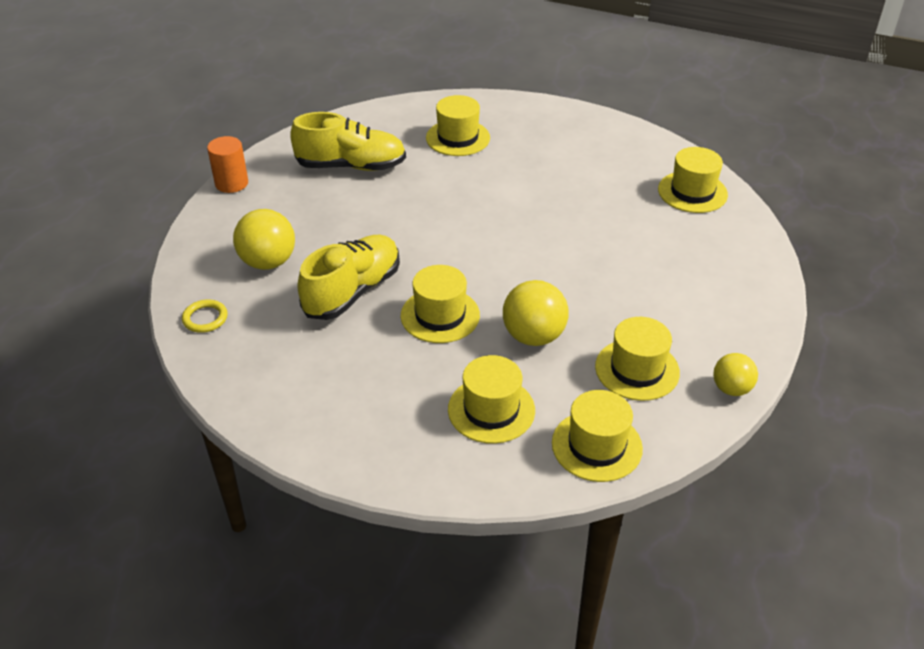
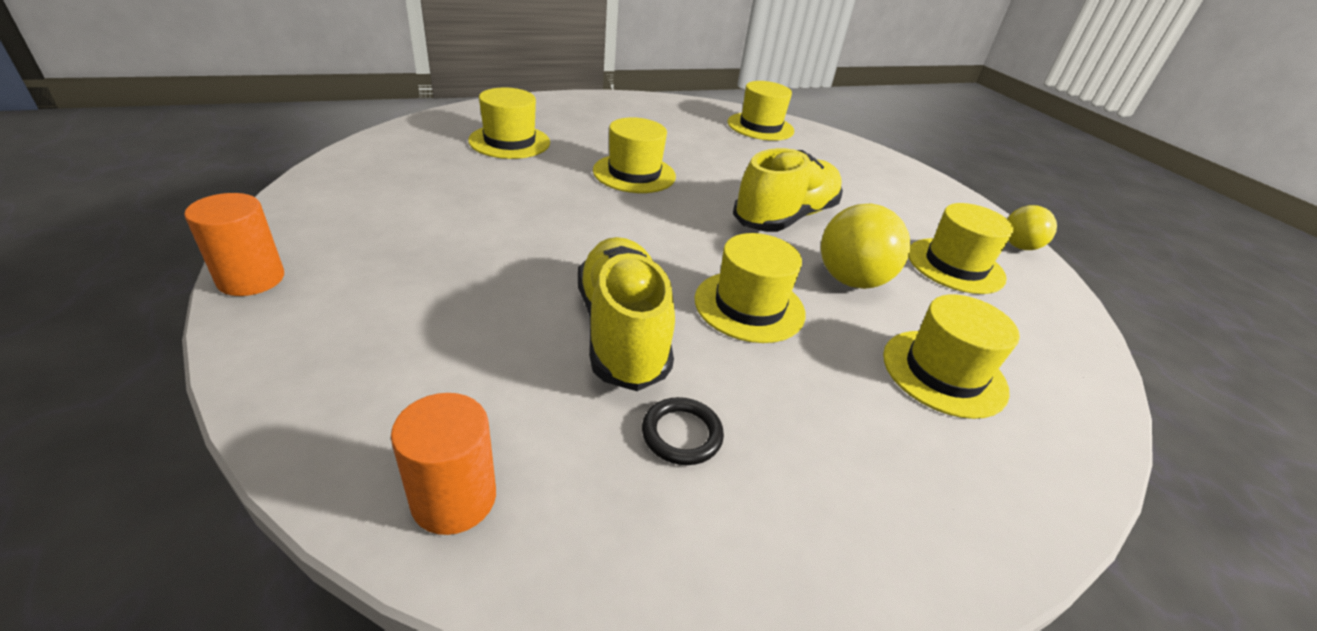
camera: 50 degrees left, 5 degrees down
(205, 318) = (454, 499): yellow ring -> orange cylinder
(268, 262) = (454, 354): yellow ball -> none
(312, 349) = (681, 434): none -> black ring
(351, 166) = (420, 200): yellow shoe -> yellow shoe (785, 217)
(596, 446) = (1052, 347): yellow hat -> yellow hat (634, 173)

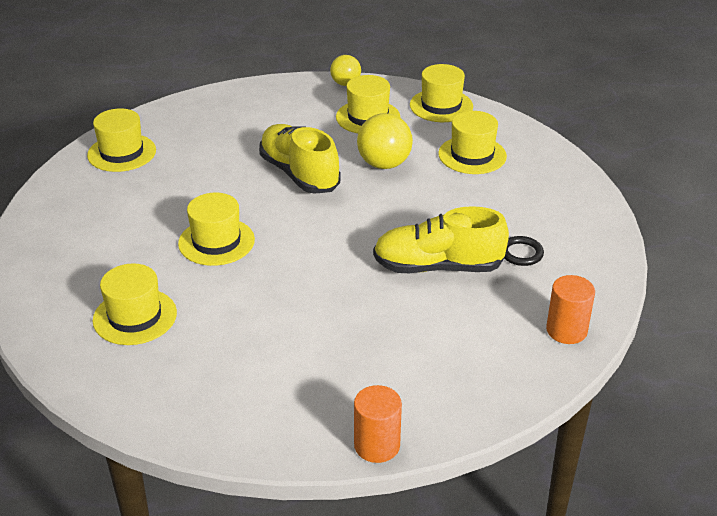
camera: 75 degrees left, 0 degrees up
(749, 306) = (412, 212): yellow hat -> yellow hat (441, 106)

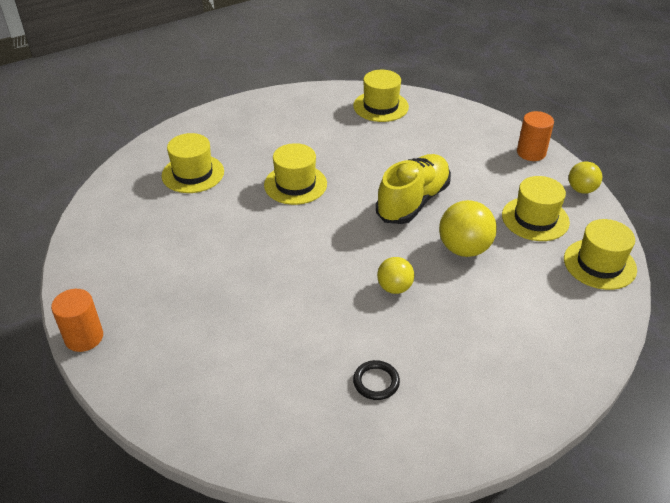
camera: 70 degrees right, 5 degrees up
(413, 215) = (394, 288): none -> yellow ball
(438, 267) = (324, 323): yellow shoe -> none
(472, 155) = (525, 308): yellow hat -> none
(566, 330) = (267, 442): orange cylinder -> orange cylinder (531, 153)

